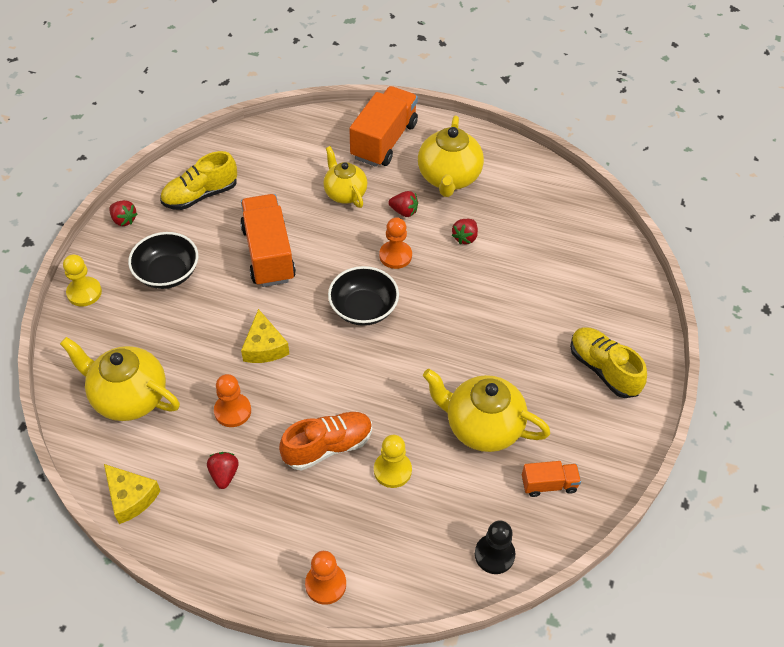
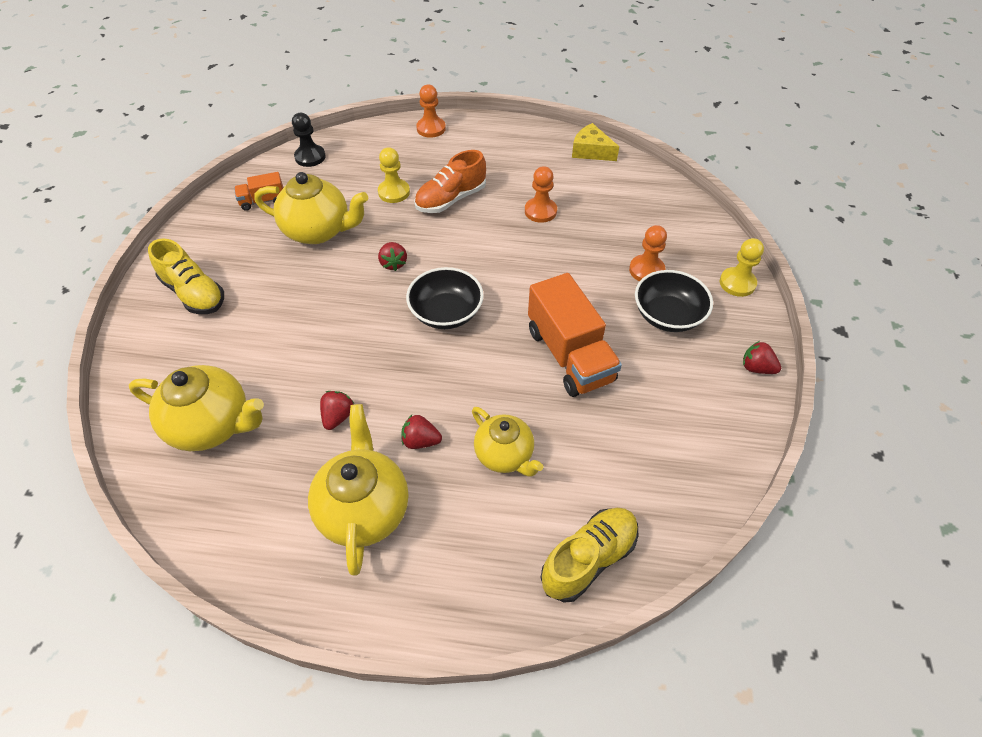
camera: 170 degrees right, 0 degrees up
(129, 397) = (633, 208): yellow teapot -> yellow teapot (212, 425)
(200, 195) = (688, 417): yellow shoe -> yellow shoe (588, 559)
(224, 474) = (528, 172): red strawberry -> red strawberry (393, 263)
(264, 347) = (534, 263): yellow cheese -> none
(384, 141) = (470, 564): orange truck -> none
(395, 256) = (422, 378): orange pawn -> orange pawn (646, 270)

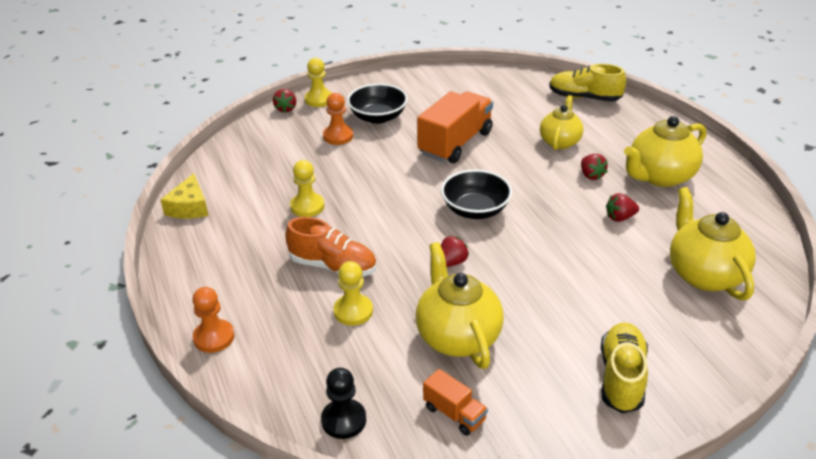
camera: 120 degrees left, 15 degrees down
(540, 211) = (307, 206): orange pawn -> yellow pawn
(756, 368) = (393, 79): red strawberry -> red strawberry (286, 109)

